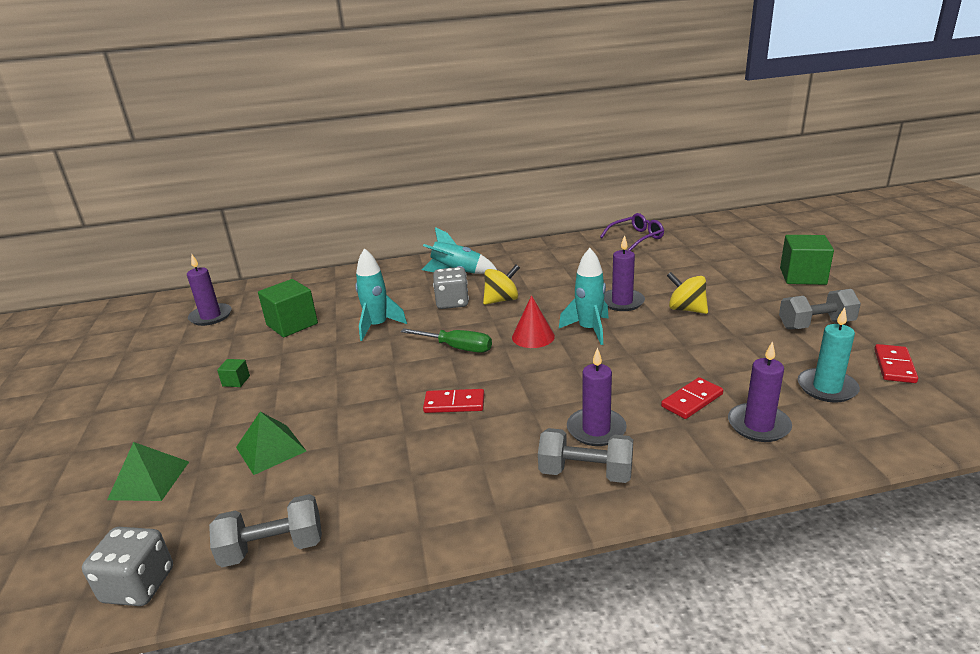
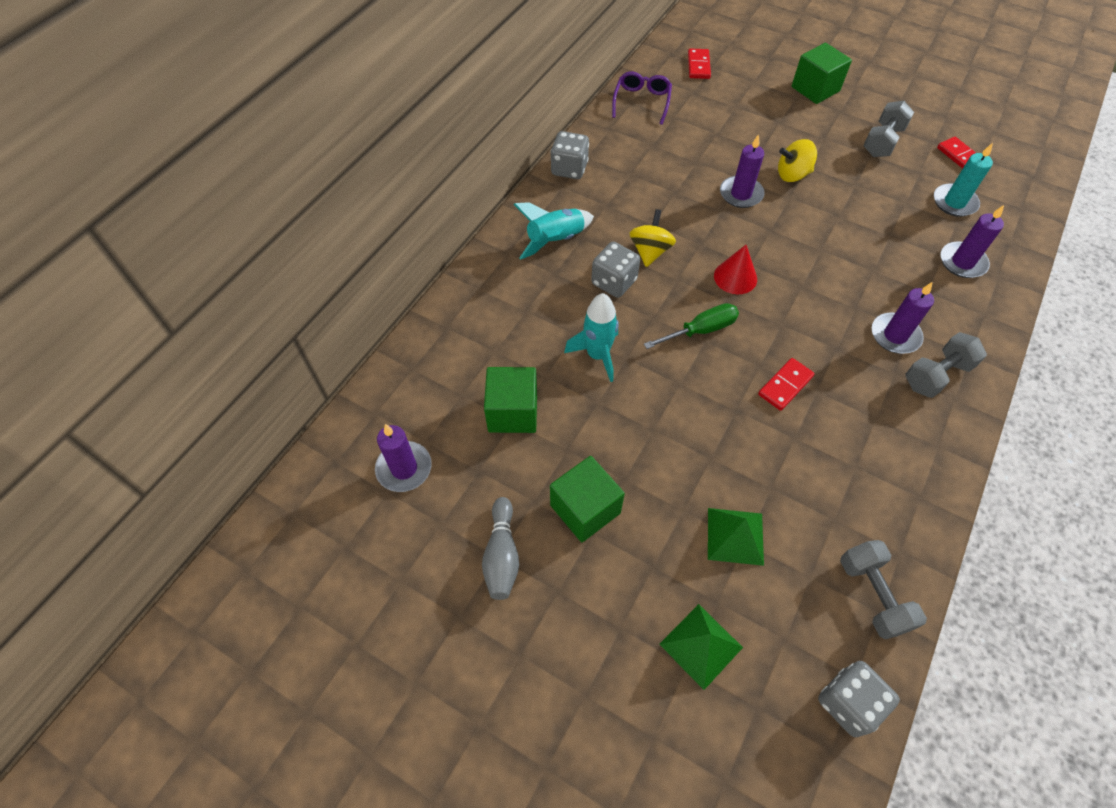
camera: 50 degrees left, 30 degrees up
(170, 372) = (502, 555): none -> grey bowling pin
(236, 381) = (585, 509): green cube -> green cube, size x2.18
(273, 548) = (873, 595): grey dumbbell -> grey dumbbell turned 45 degrees counterclockwise
(527, 248) = (569, 169): none -> grey dice
(589, 330) = (761, 242): turquoise rocket -> none
(692, 400) = (908, 267): red domino -> red domino (698, 66)

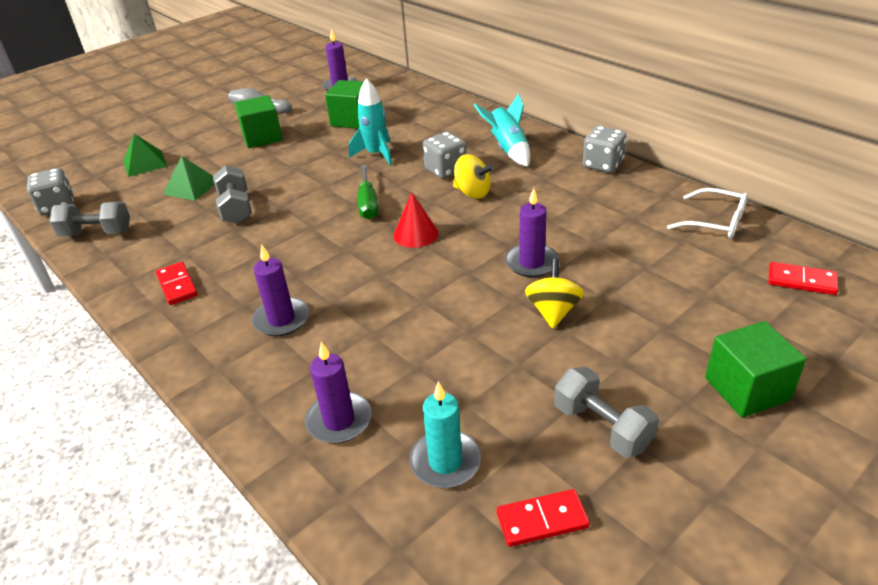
camera: 110 degrees right, 20 degrees down
(642, 101) = (715, 222): purple glasses -> white glasses
(785, 385) = (283, 235): red domino -> red domino (177, 285)
(936, 375) = (218, 333): grey dumbbell -> grey dumbbell (236, 208)

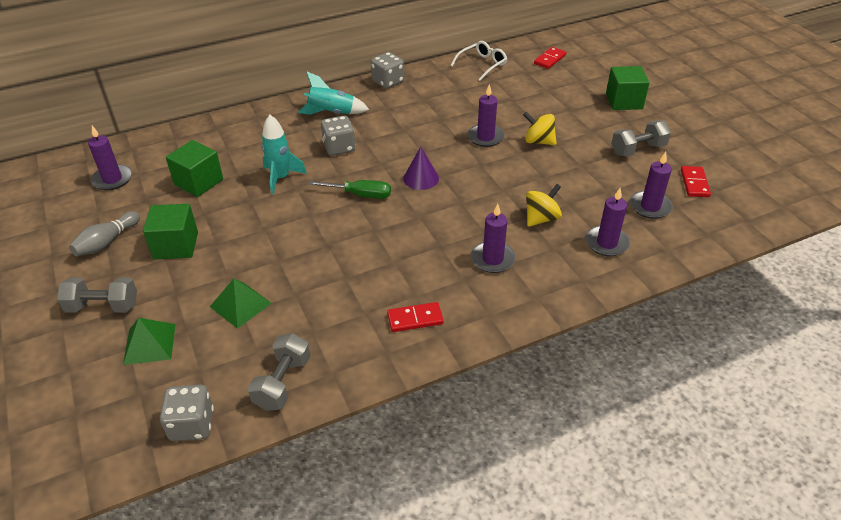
camera: 75 degrees left, 5 degrees up
(236, 208) = (309, 274): grey dumbbell -> grey dumbbell (103, 306)
(415, 234) = (421, 178): red cone -> purple cone
(445, 462) = (650, 207): turquoise candle -> purple candle
(472, 193) = (382, 142): yellow spinning top -> yellow spinning top (541, 218)

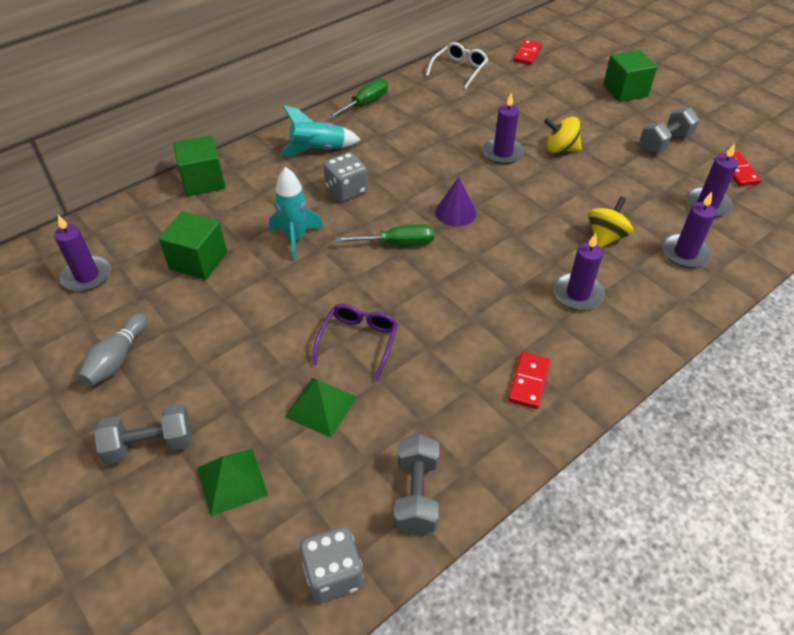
camera: 15 degrees left, 5 degrees up
(176, 245) = (207, 347): green cube -> green cube (203, 181)
(293, 263) = (358, 341): none -> purple glasses
(388, 82) = (365, 103): grey dice -> green screwdriver
(415, 319) = (528, 382): red domino -> red domino turned 45 degrees counterclockwise

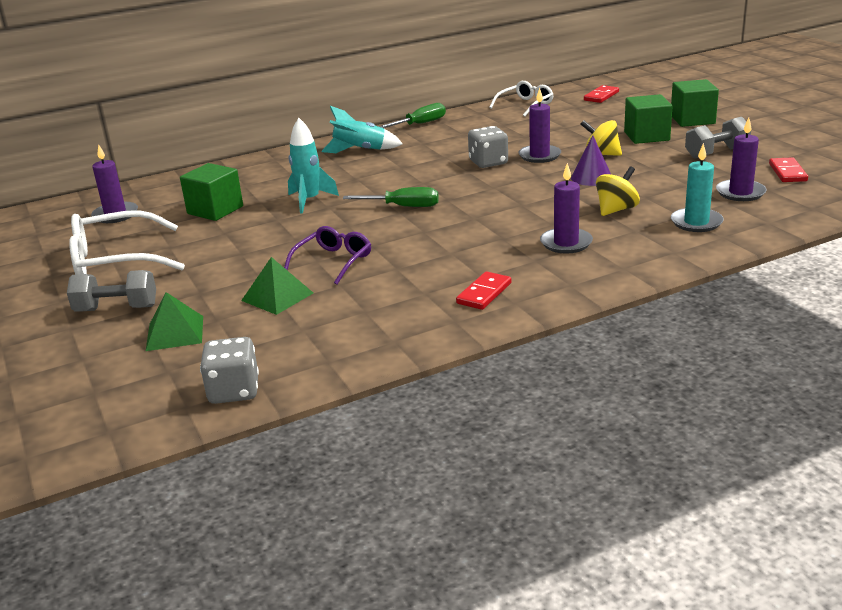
camera: 15 degrees right, 20 degrees down
(117, 359) = (115, 261): grey bowling pin -> white glasses
(203, 181) = (245, 166): green cube -> green cube (646, 136)
(346, 190) = (373, 174): grey dice -> grey dice (488, 162)
(417, 494) = (336, 352): grey dumbbell -> none
(455, 212) = (471, 190): purple cone -> purple cone (591, 177)
(685, 253) = (696, 222): purple candle -> turquoise candle

